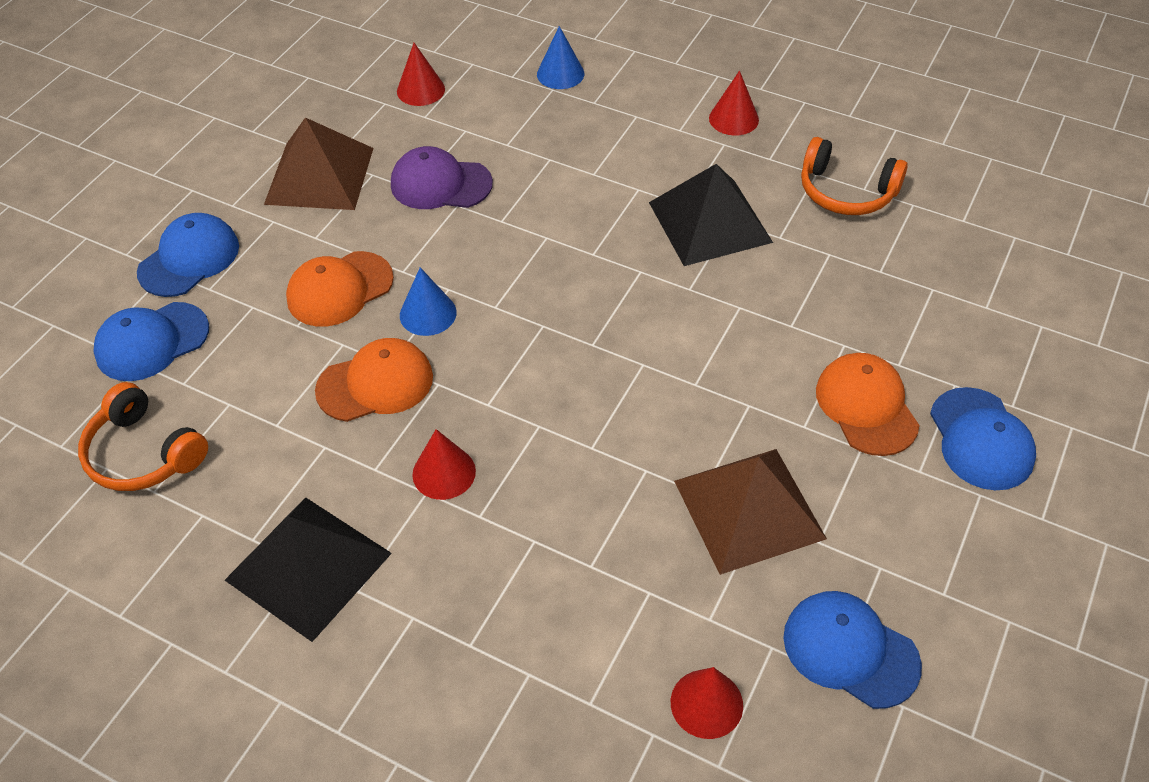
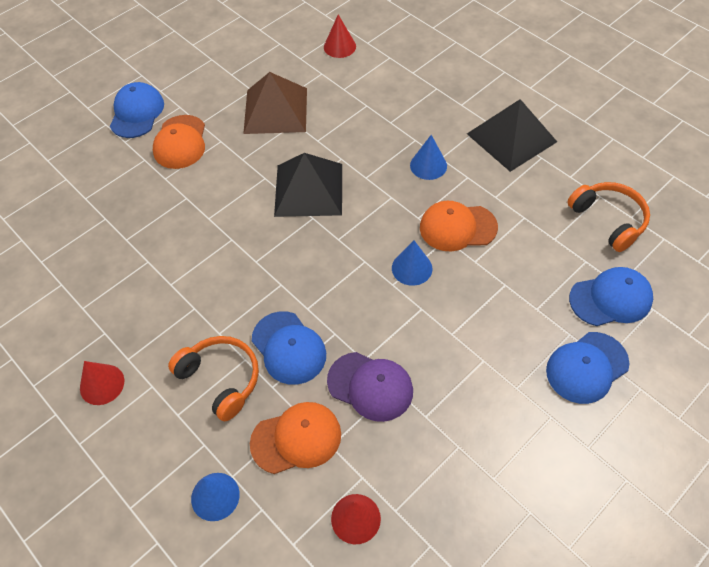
camera: 160 degrees left, 5 degrees up
(319, 176) = (472, 429): brown pyramid -> none
(339, 289) = (470, 305): orange cap -> orange cap (296, 438)
(444, 472) = (428, 165): red cone -> blue cone
(710, 222) = (186, 287): black pyramid -> black pyramid (309, 189)
(846, 192) = (75, 285): orange headphones -> orange headphones (221, 379)
(850, 650) = (267, 50): blue cap -> blue cap (289, 348)

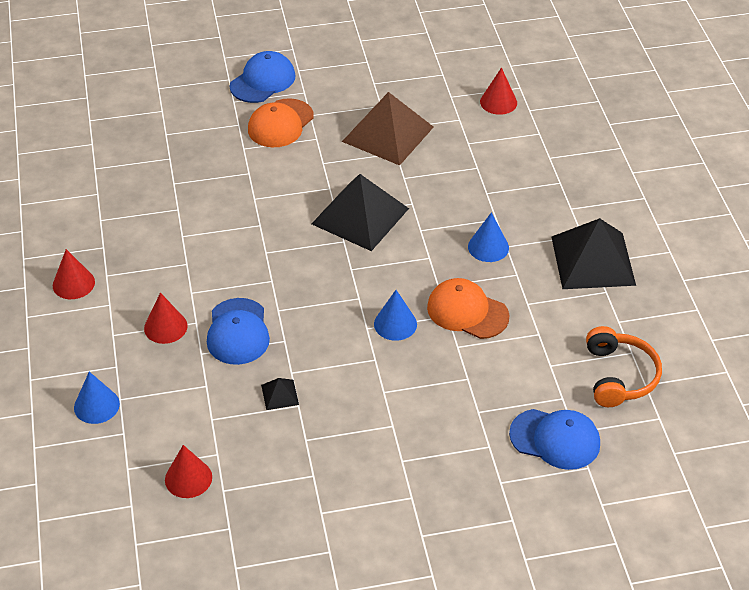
camera: 30 degrees right, 10 degrees down
(221, 379) = (165, 327): orange headphones -> red cone
(296, 438) = (189, 400): orange cap -> none
(370, 386) = (280, 394): purple cap -> black pyramid
(586, 367) = (479, 478): blue cap -> none

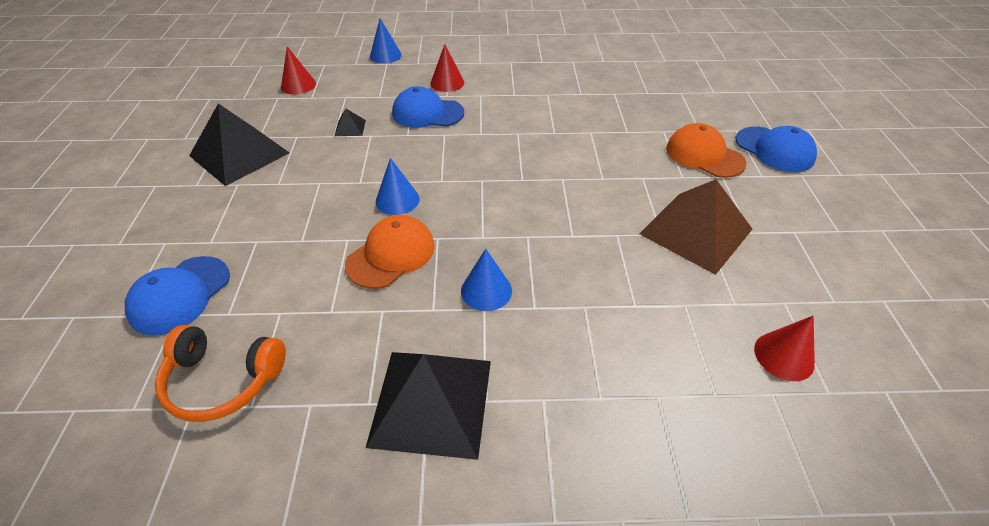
camera: 100 degrees right, 0 degrees up
(73, 283) = (506, 50): red cone -> none
(360, 216) = (557, 194): black pyramid -> black pyramid (239, 154)

